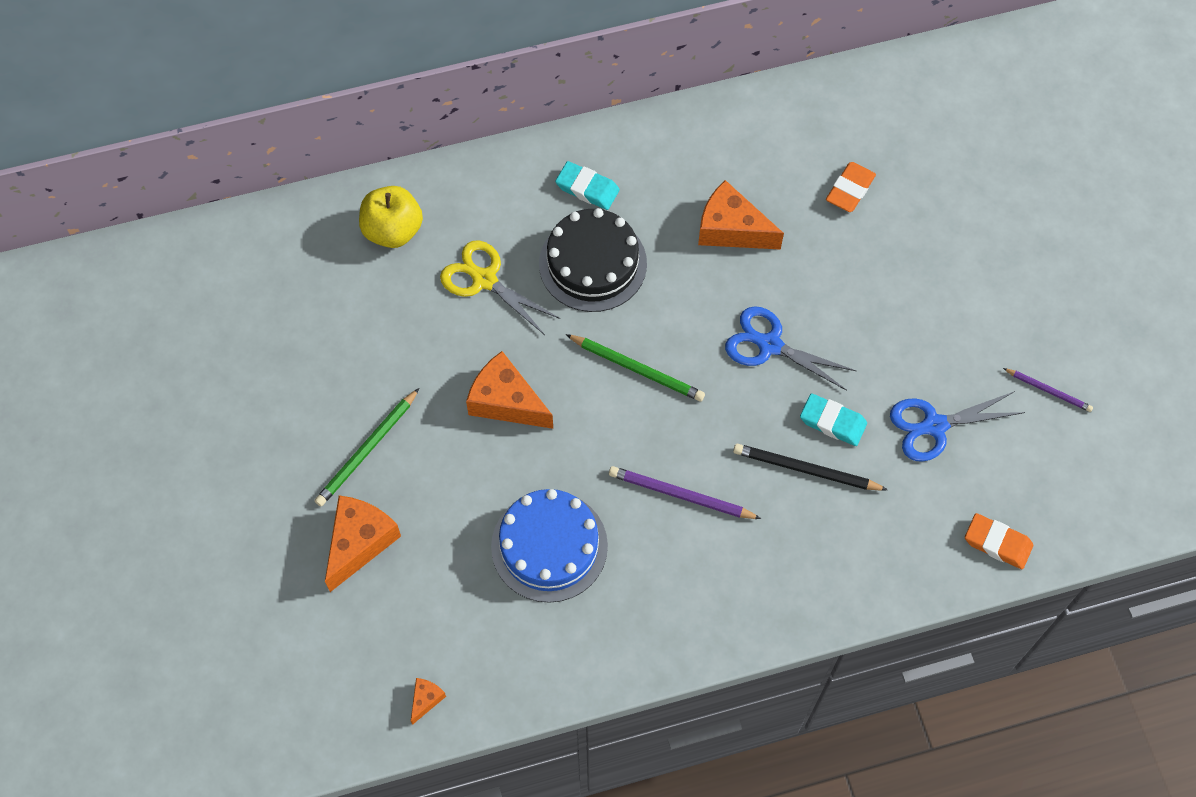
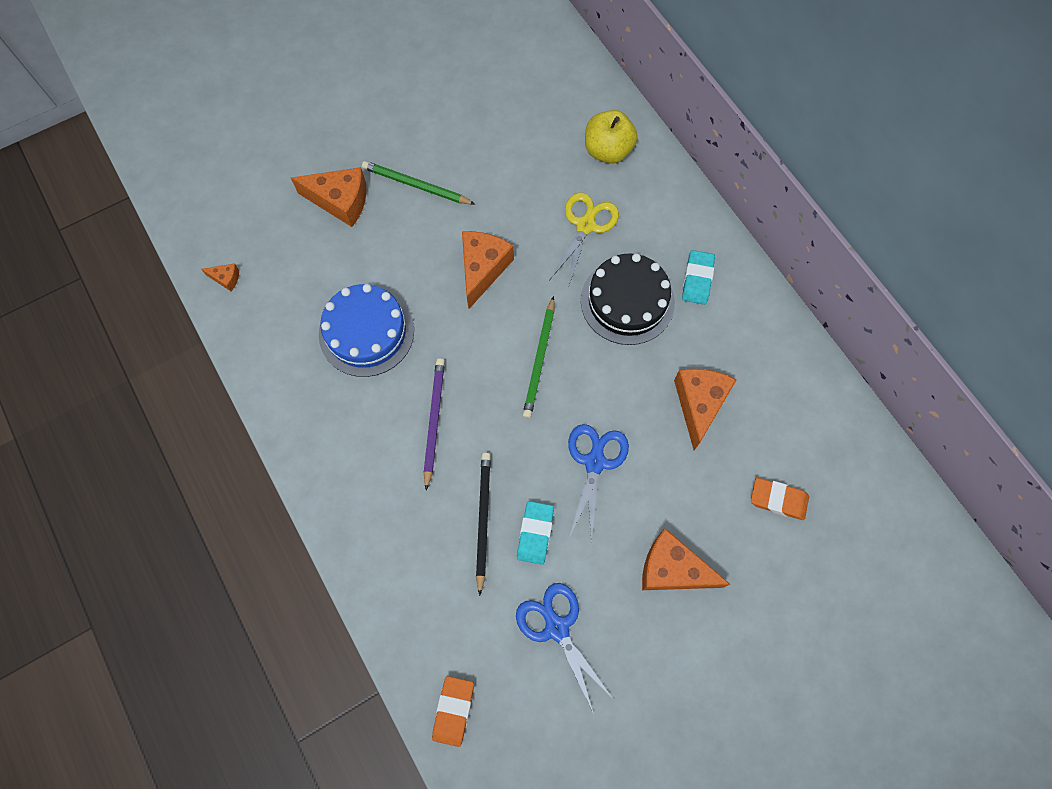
camera: 75 degrees right, 5 degrees up
(898, 304) = (672, 569): none -> orange cheese
(1048, 391) = (625, 735): purple pencil -> none

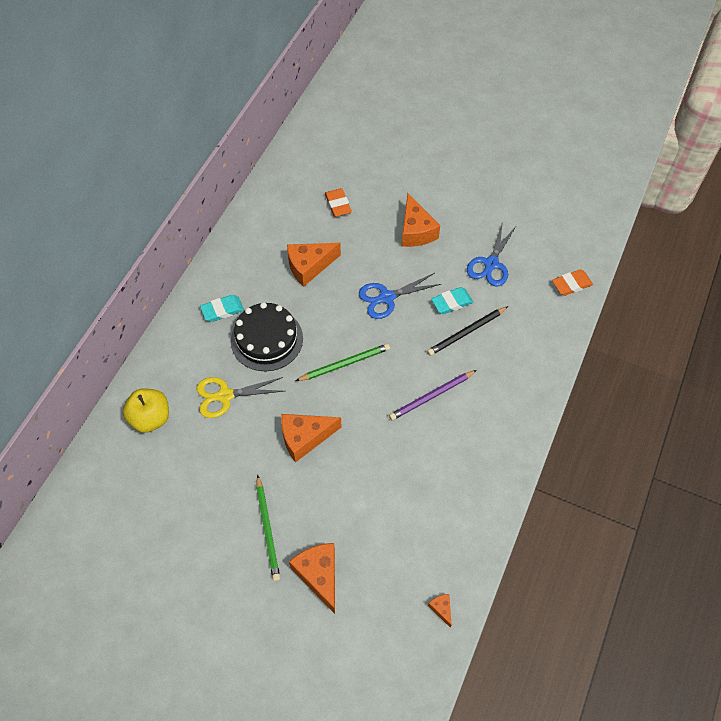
camera: 125 degrees left, 10 degrees down
(366, 332) = (406, 479): blue cake -> none

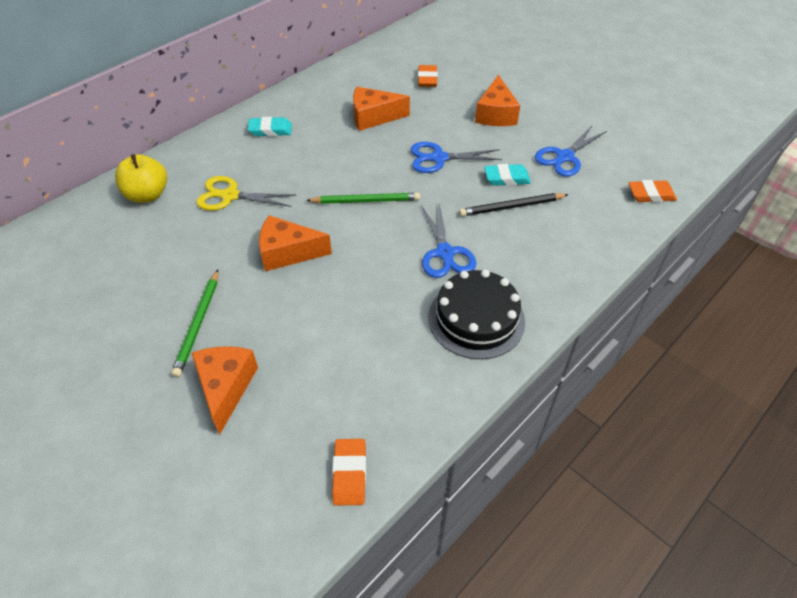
camera: 20 degrees right, 10 degrees down
(267, 339) = (299, 162): black cake -> black cake (476, 319)
(431, 396) = (445, 253): purple pencil -> blue scissors
(441, 609) = (349, 474): orange cheese -> orange eraser

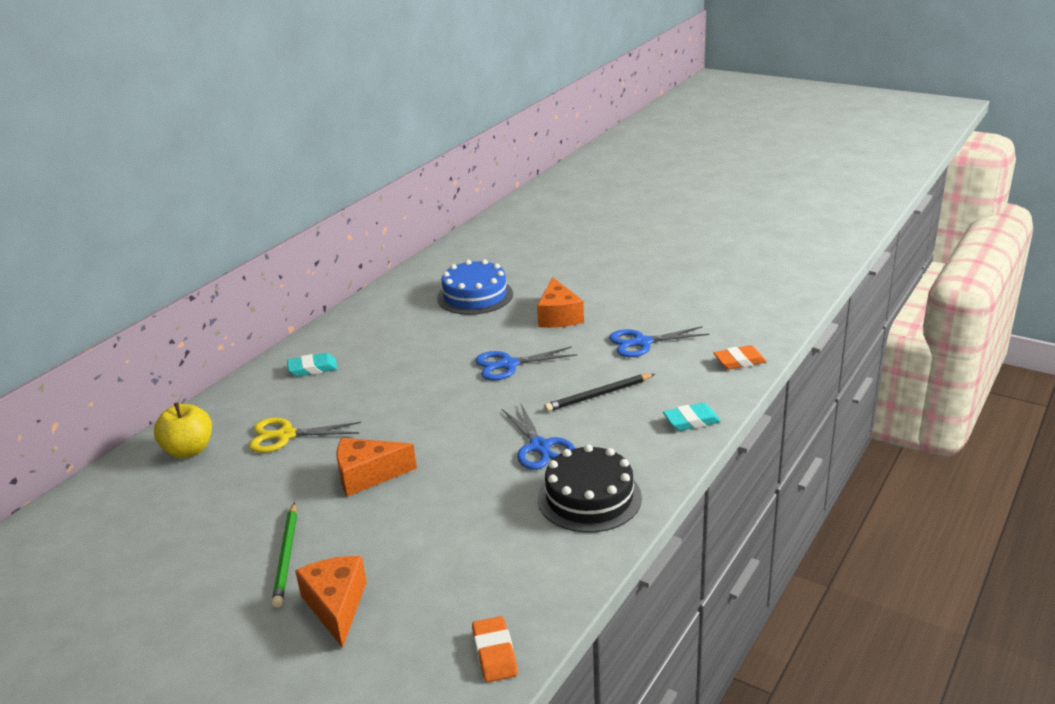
camera: 10 degrees left, 20 degrees down
(366, 201) = (440, 415): green pencil -> none
(373, 117) = (426, 339): orange cheese -> none
(427, 79) = (475, 296): orange eraser -> blue cake
(506, 178) = (586, 371): turquoise eraser -> turquoise eraser (691, 421)
(565, 157) = (642, 343): blue scissors -> blue scissors turned 45 degrees clockwise

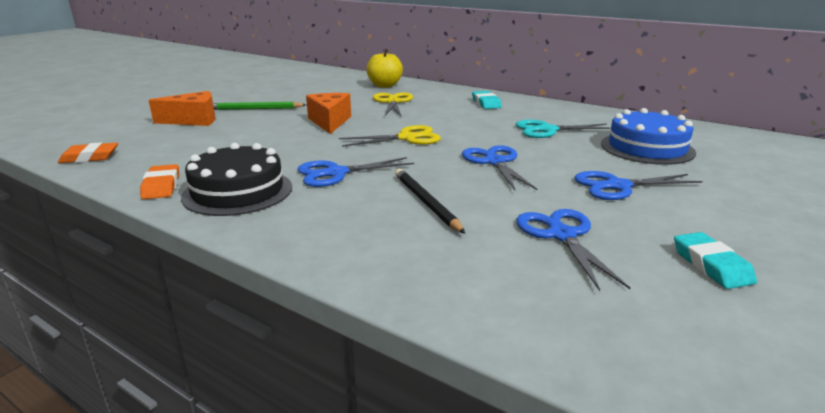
camera: 90 degrees right, 5 degrees down
(421, 336) = (547, 130): none -> turquoise scissors
(437, 414) = (407, 138): none -> yellow scissors
(558, 316) = (618, 186): orange cheese -> blue scissors
(691, 421) = (348, 256): turquoise eraser -> turquoise eraser (711, 265)
(739, 361) = (515, 318): orange eraser -> orange eraser (161, 186)

